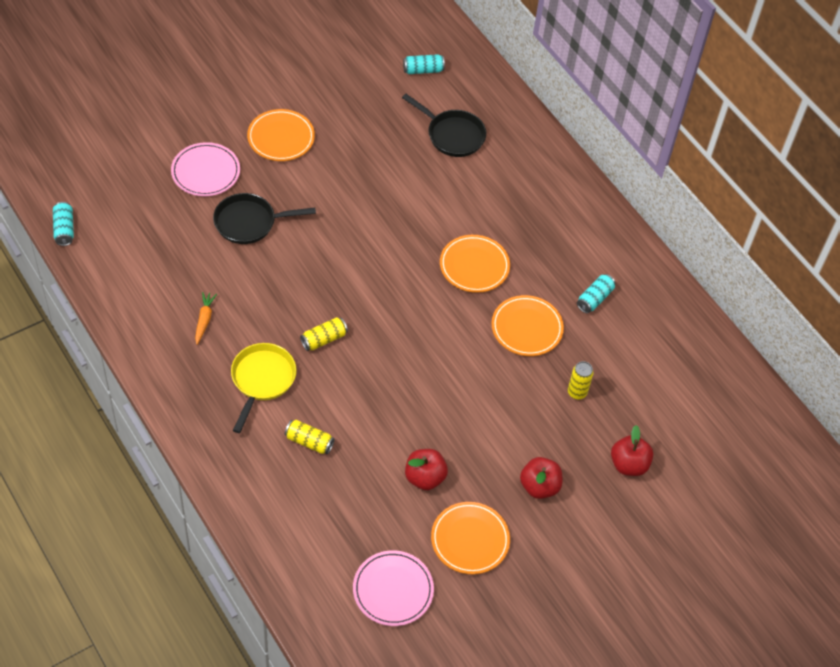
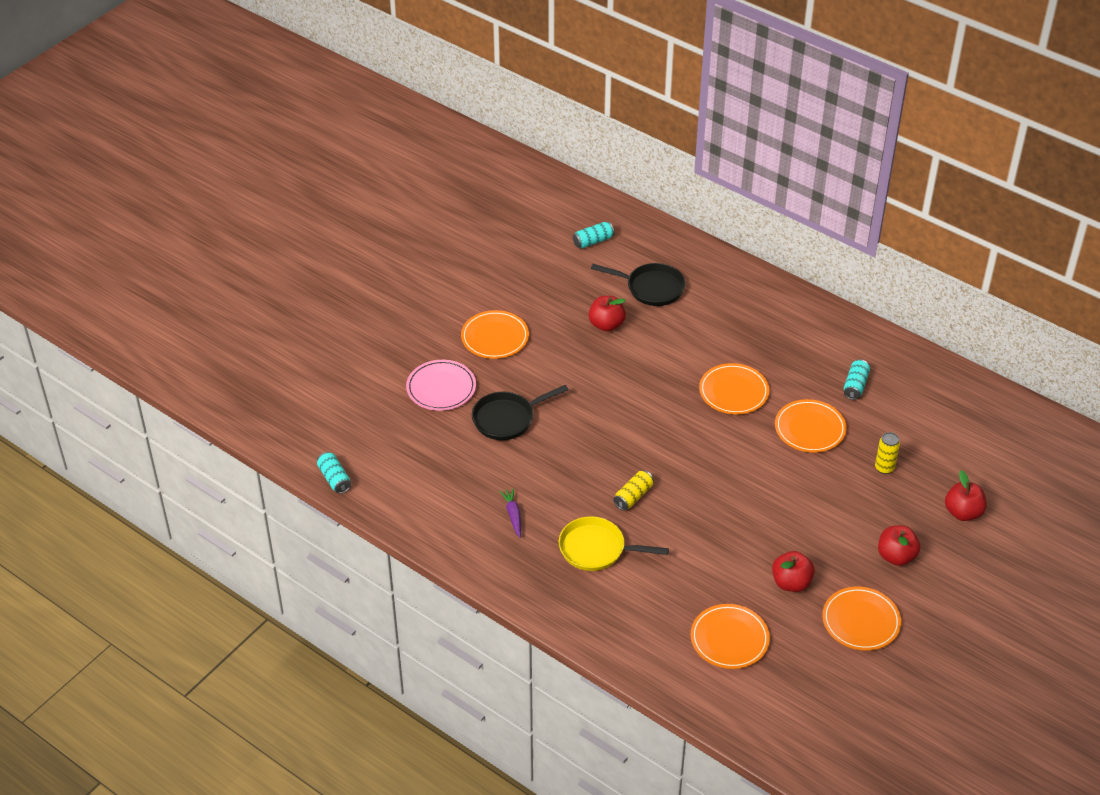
camera: 15 degrees left, 10 degrees down
(204, 320) = (513, 515): orange carrot -> purple carrot
(262, 380) = (596, 549): yellow pan -> yellow pan turned 75 degrees counterclockwise
(309, 442) = (670, 587): yellow can -> none
(337, 513) = (729, 639): none -> orange plate
(390, 158) = (606, 325): none -> red apple
(393, 590) = (817, 686): pink plate -> none

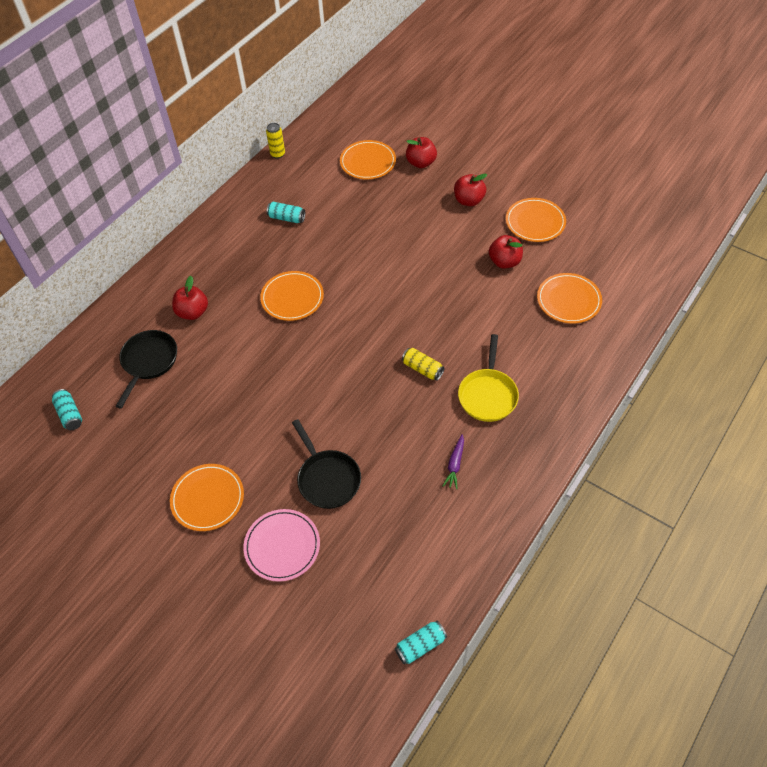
camera: 90 degrees left, 10 degrees up
(513, 515) = (455, 464): purple carrot -> purple carrot turned 60 degrees counterclockwise
(606, 325) = (197, 398): red apple -> red apple (193, 312)
(810, 429) = (336, 247): orange plate -> orange plate (368, 162)
(884, 468) = (378, 204): yellow can -> yellow can (277, 154)

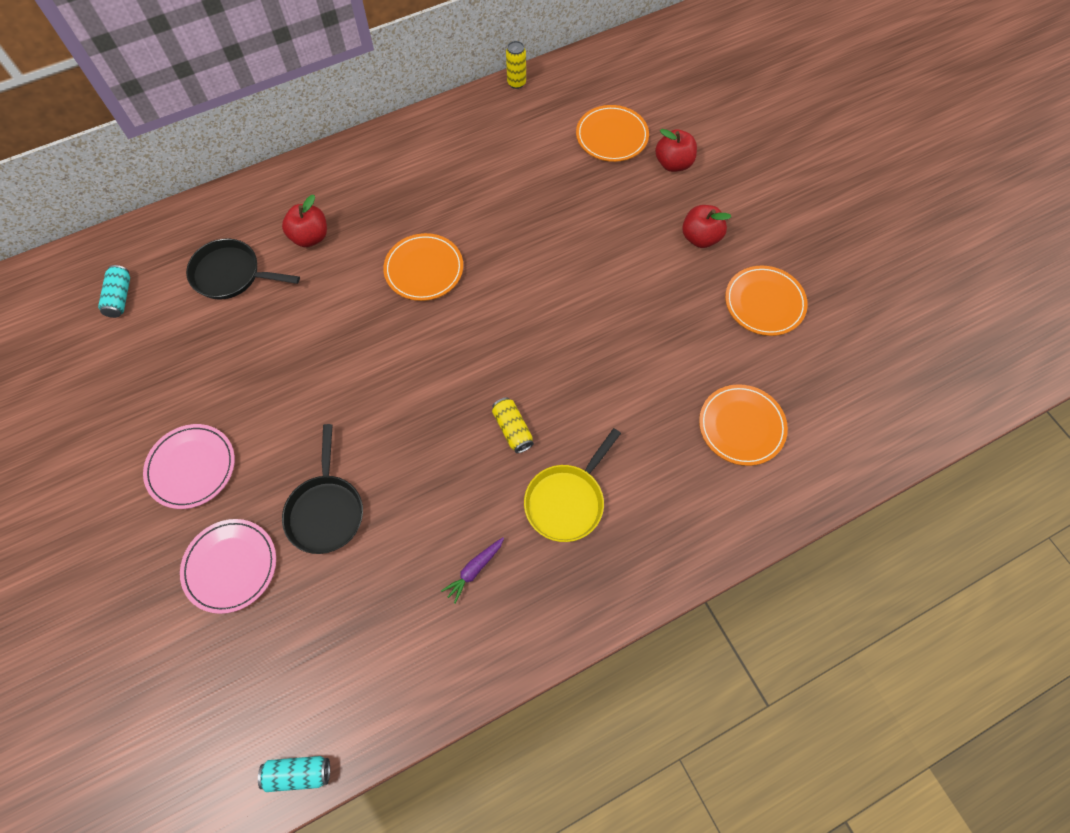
camera: 25 degrees right, 10 degrees up
(148, 362) = (231, 274): black pan -> black pan turned 120 degrees counterclockwise
(208, 498) = (191, 467): orange plate -> pink plate
(286, 218) = (478, 167): turquoise can -> none
(504, 262) = (694, 338): red apple -> none

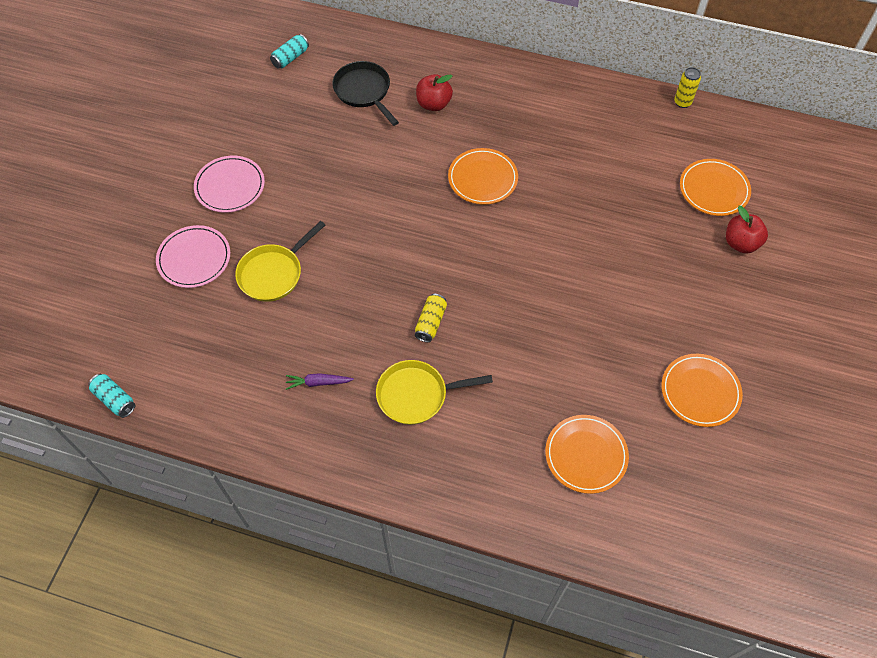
camera: 45 degrees right, 5 degrees down
(326, 511) = (273, 273): black pan -> yellow pan
(700, 238) = (702, 309): red apple -> none

